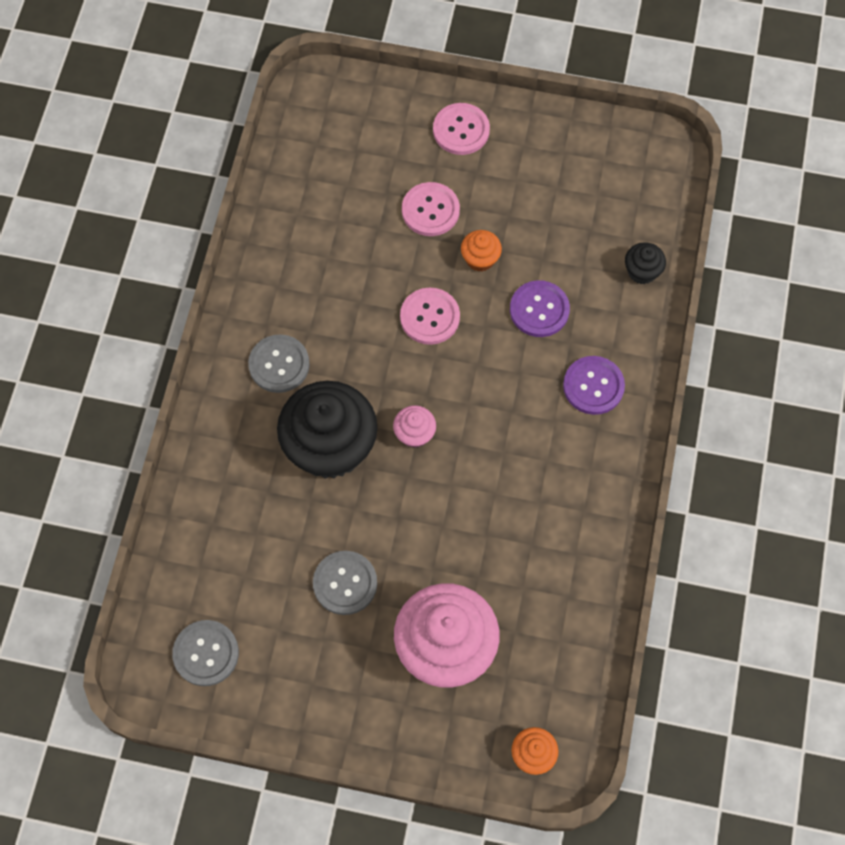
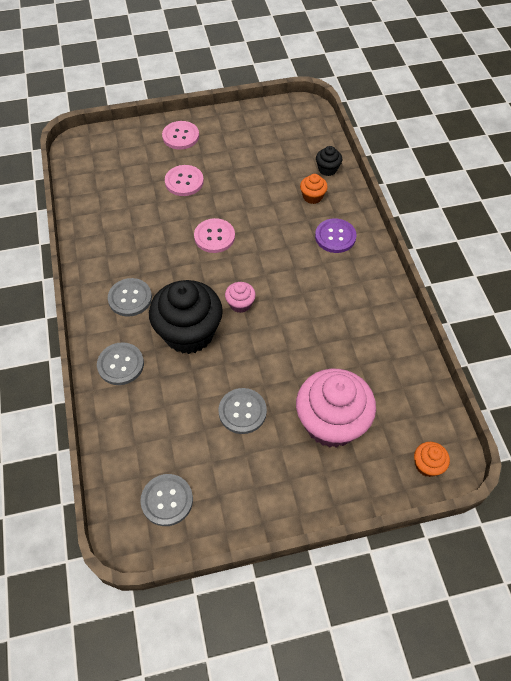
camera: 25 degrees left, 10 degrees down
(228, 454) = (120, 364): none -> grey button
(480, 259) = (228, 196): orange cupcake -> orange cupcake (312, 197)
(539, 310) = (279, 209): purple button -> none

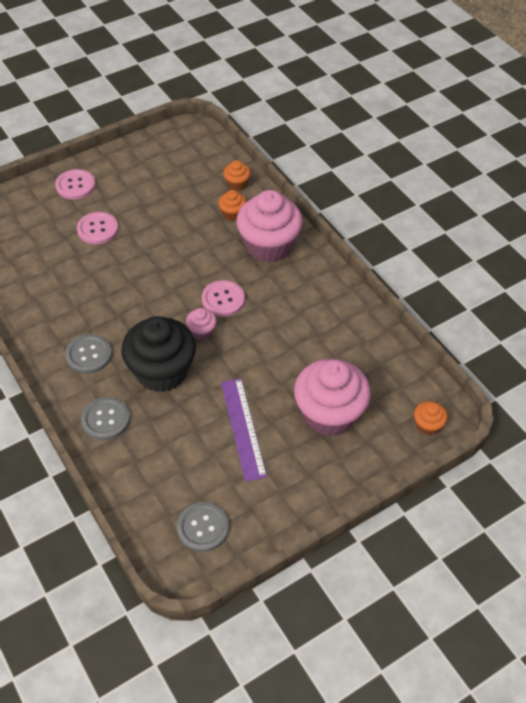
camera: 20 degrees left, 5 degrees down
(214, 236) = (150, 275): pink button -> pink button (223, 299)
(242, 411) = (242, 428): grey button -> purple ruler
(327, 169) = (237, 184): black cupcake -> orange cupcake
(335, 237) = (268, 245): purple button -> pink cupcake

